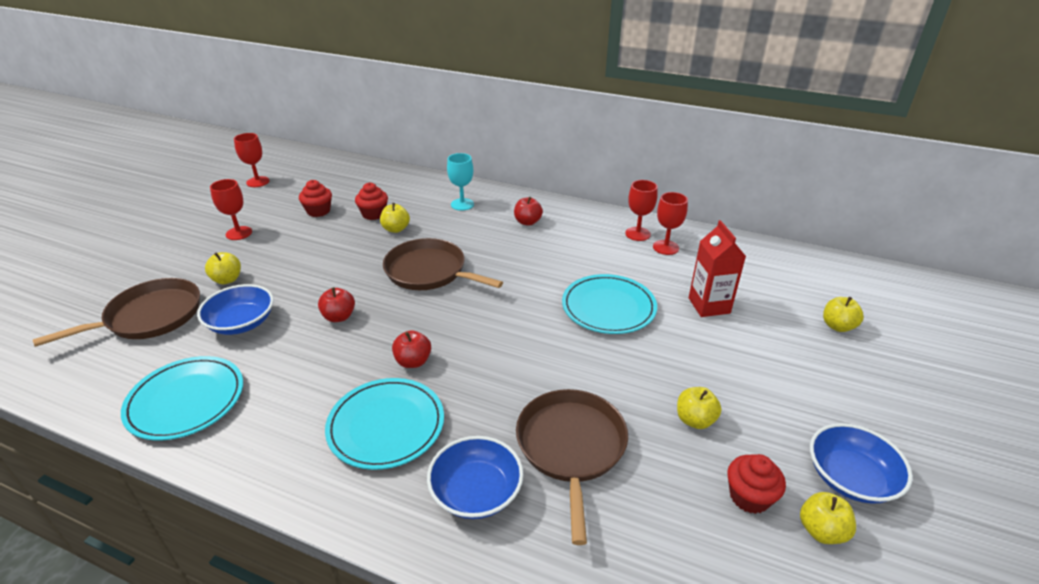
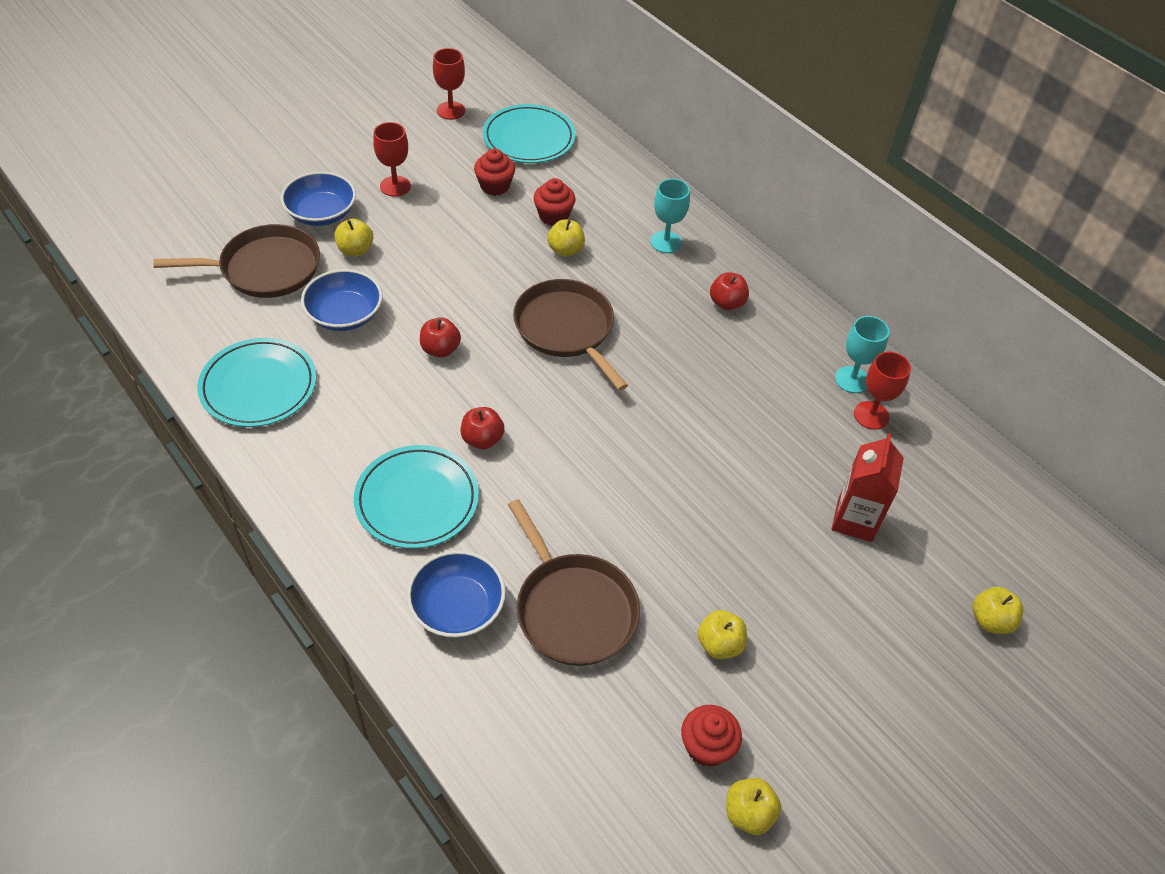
camera: 25 degrees right, 15 degrees up
(571, 447) = (573, 609): brown pan -> brown pan turned 120 degrees clockwise
(608, 307) = (733, 468): turquoise plate -> turquoise plate (529, 138)
(637, 234) = (852, 380): red goblet -> turquoise goblet
(850, 478) = (828, 784): blue bowl -> blue bowl (321, 213)

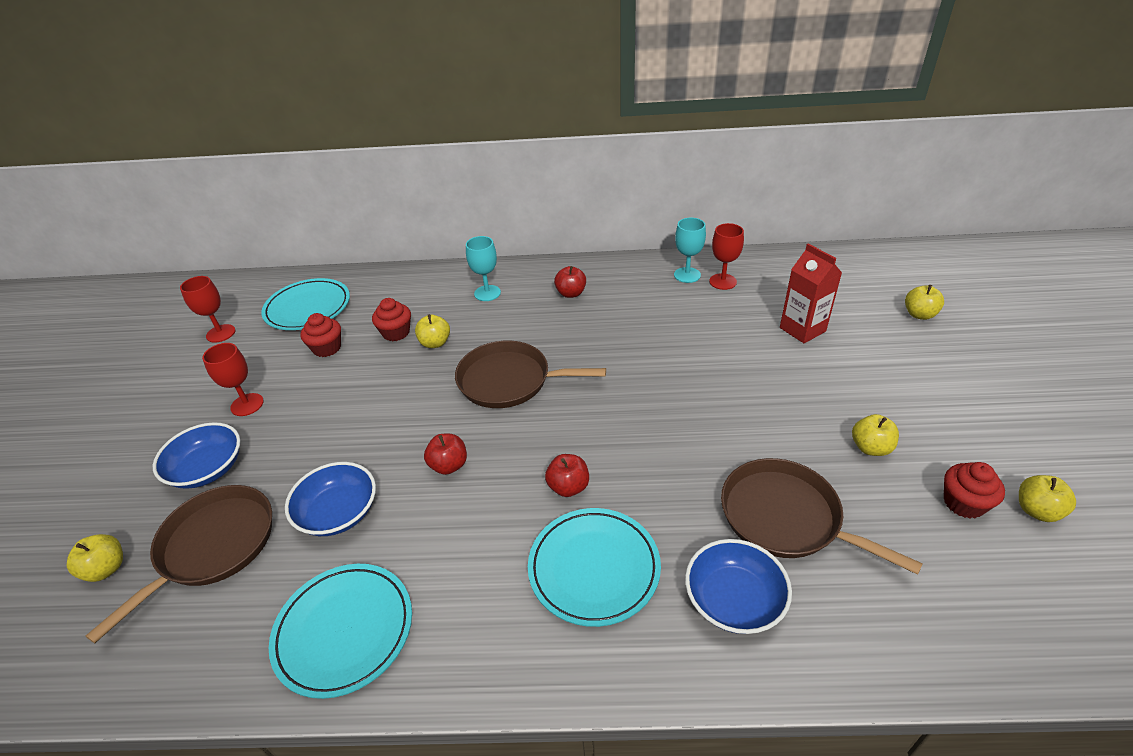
camera: 45 degrees left, 10 degrees down
(355, 250) = (278, 466): yellow apple -> yellow apple (106, 569)
(573, 609) = (786, 517): brown pan -> brown pan turned 150 degrees counterclockwise

